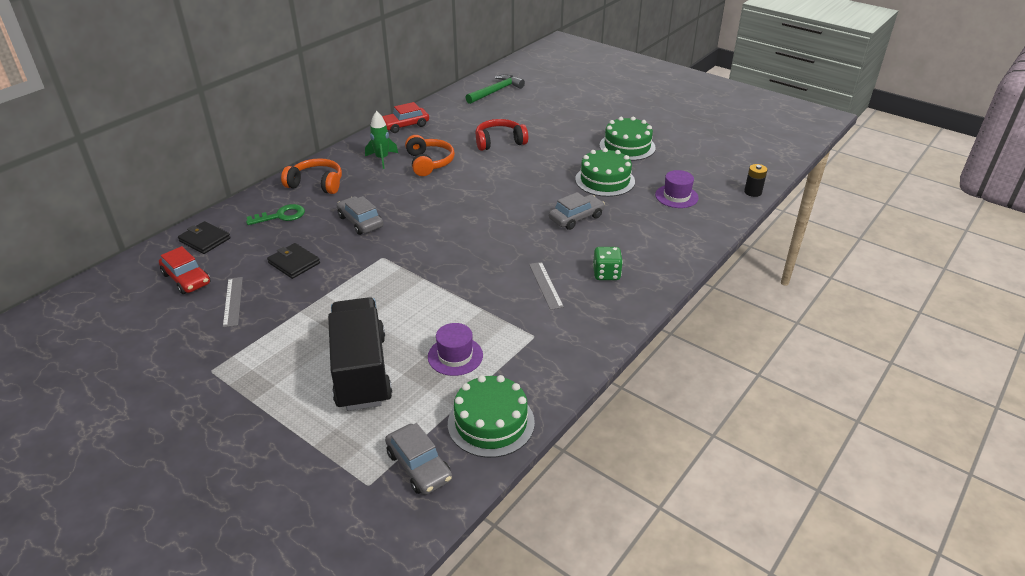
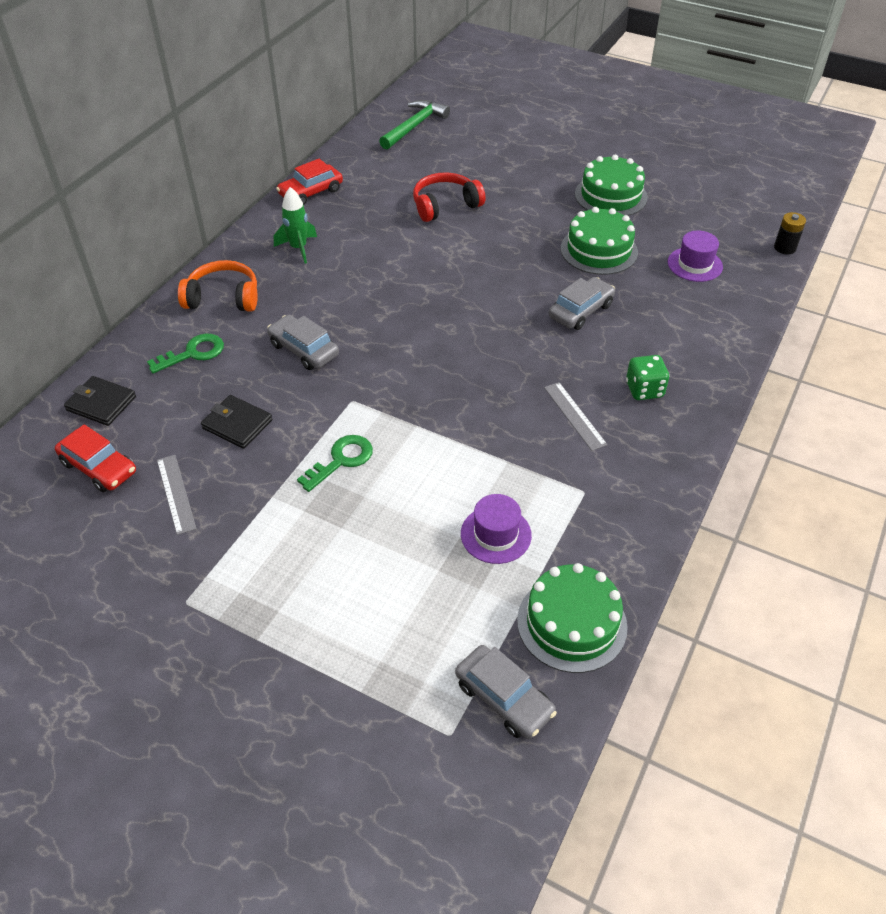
camera: 10 degrees left, 10 degrees up
(359, 294) = (341, 460): none -> green key
(361, 371) = (384, 574): black truck -> none
(429, 163) = (363, 248): orange headphones -> none

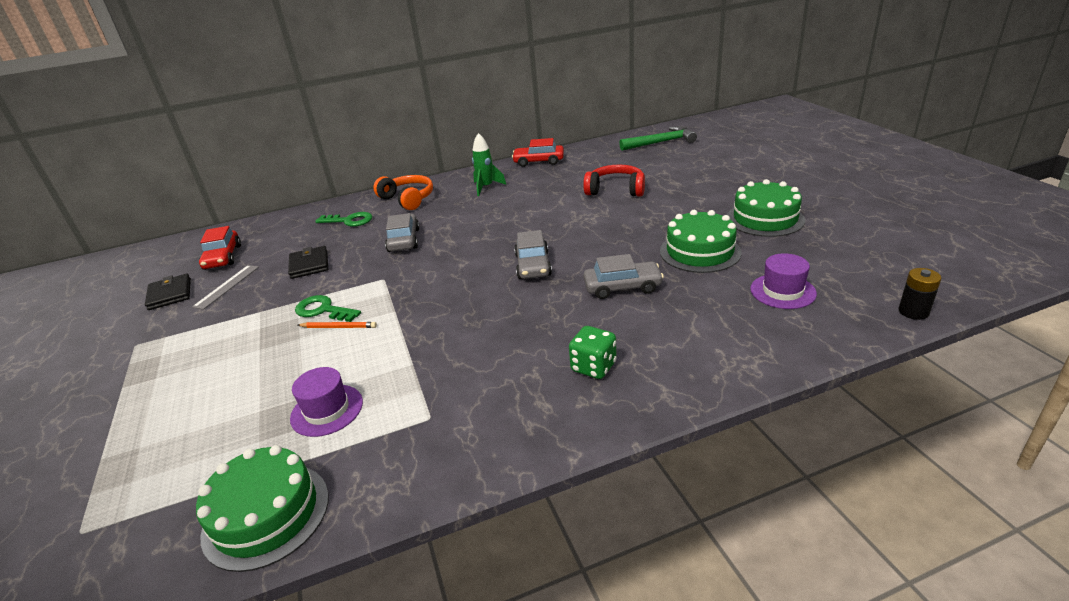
camera: 45 degrees right, 15 degrees down
(101, 403) = (274, 228): black wallet -> black wallet (170, 294)
(341, 460) = (323, 310): green key -> green key turned 150 degrees counterclockwise
(386, 467) = (338, 327): none -> orange pencil
(504, 698) = (143, 535): grey car -> grey car (533, 265)
(574, 415) = (507, 358): grey ruler -> none

